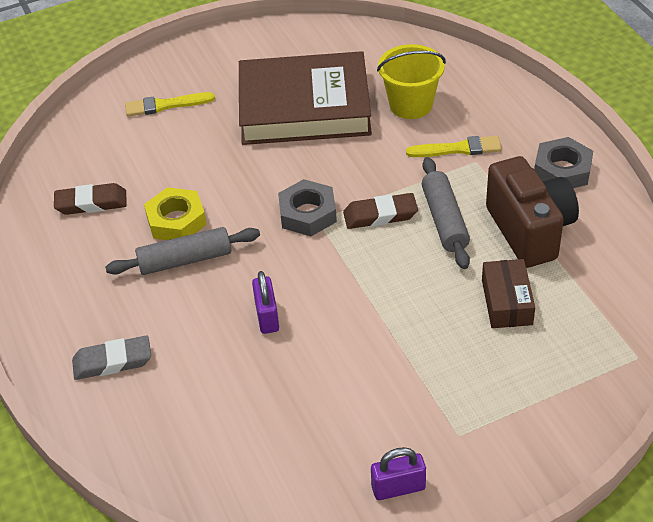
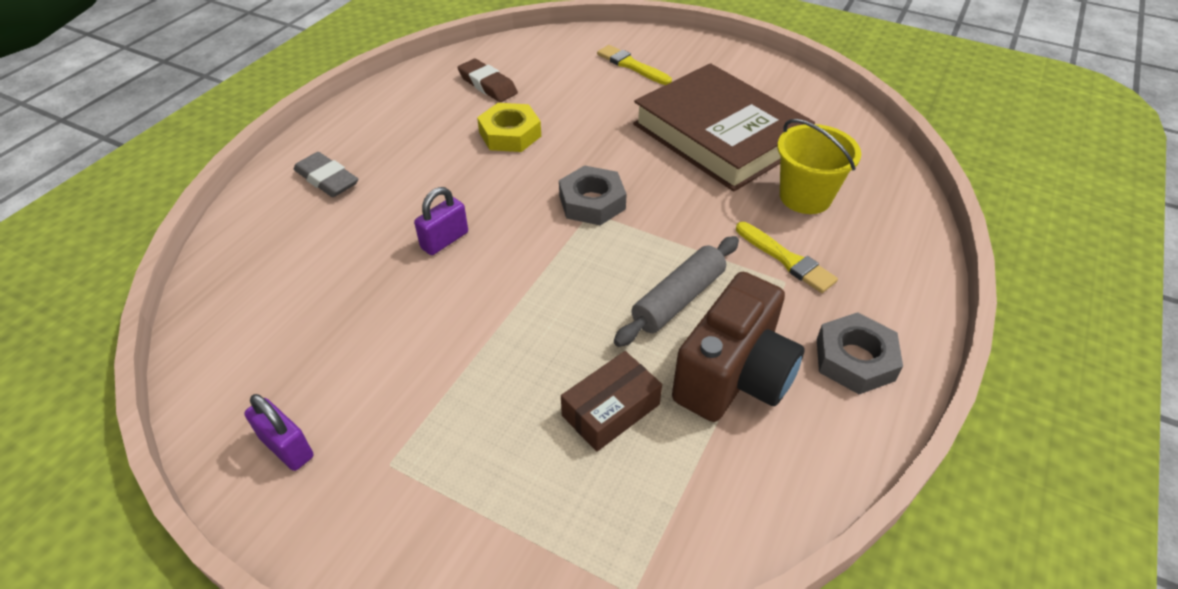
camera: 50 degrees right, 0 degrees up
(185, 260) = (470, 161): grey rolling pin -> none
(380, 215) = (638, 250): brown eraser -> none

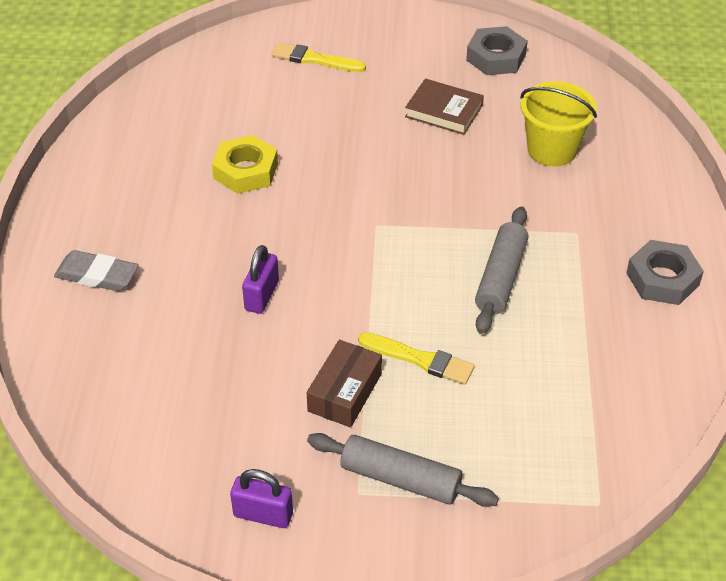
camera: 25 degrees left, 0 degrees up
(440, 467) = (400, 479): none -> grey rolling pin
(488, 85) = (183, 123): brown eraser -> none
(592, 202) = (371, 215): grey nut -> grey nut (496, 57)
(611, 410) = (503, 386): brown box -> brown box (345, 392)
(719, 135) = (444, 111): brown book -> brown book, size x0.46
(734, 377) = (581, 325): brown camera -> none
(787, 259) = (567, 213): yellow brush -> yellow brush (420, 359)

